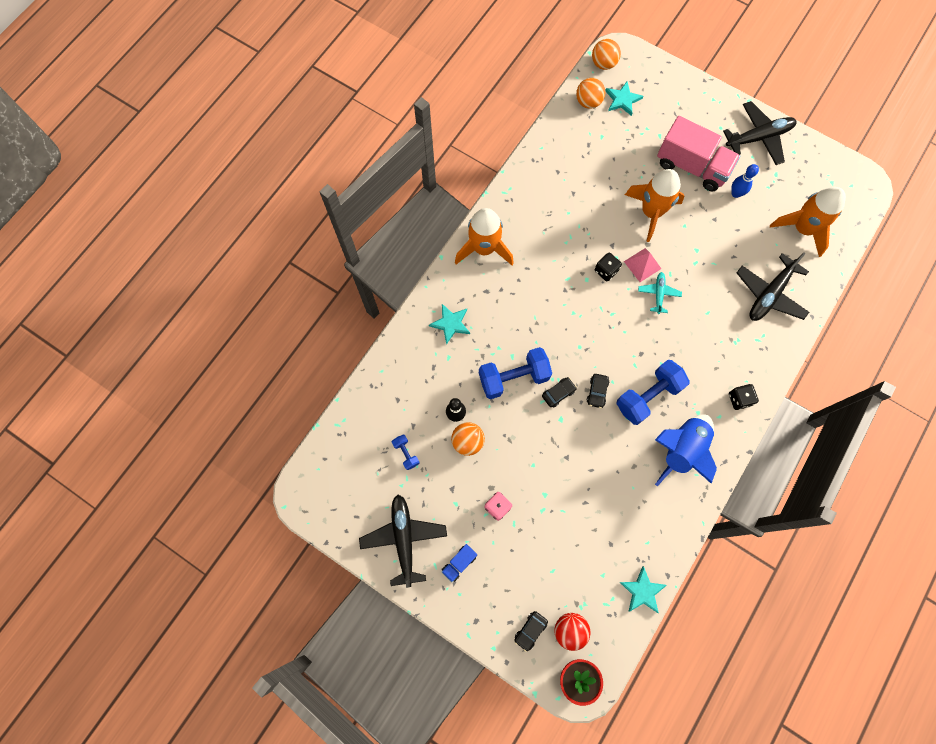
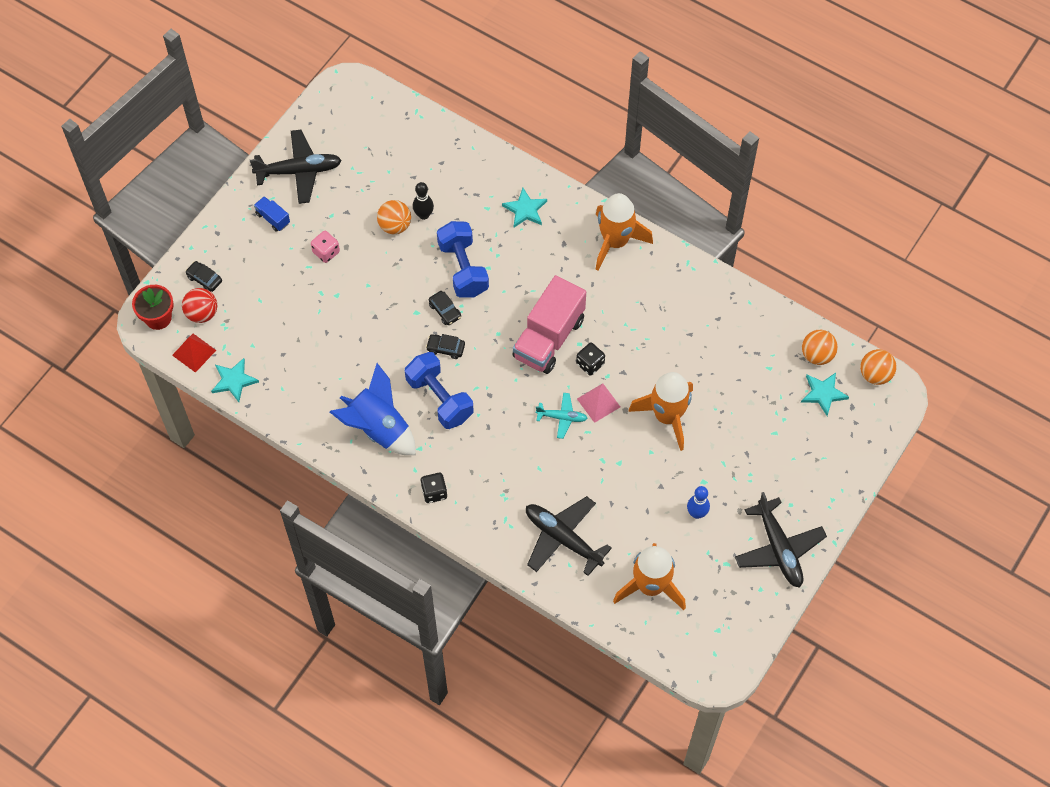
camera: 90 degrees right, 10 degrees down
(406, 453) = (384, 171): blue dumbbell -> none
(614, 635) = (194, 352): none -> red pyramid
(692, 166) = (732, 466): pink truck -> pink truck (549, 338)

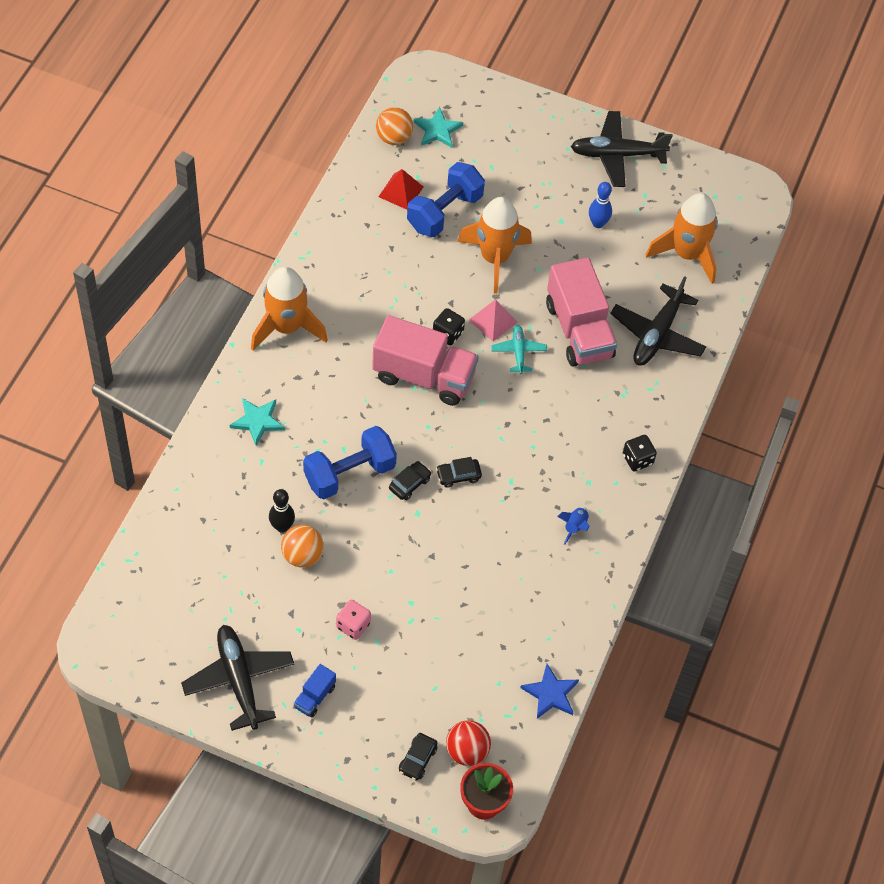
camera: 105 degrees left, 5 degrees down
(194, 352) = (523, 748): red pyramid -> red pyramid (401, 191)
(234, 381) = (550, 693): turquoise star -> blue star
(378, 428) = (575, 527): blue rocket -> blue rocket, size x0.41
(439, 398) = (523, 472): blue dumbbell -> blue dumbbell (444, 212)
(445, 348) = (458, 475): black car -> black car turned 75 degrees clockwise
(577, 472) = (579, 330): none -> pink truck
(778, 548) = (617, 155): black plane -> black plane turned 150 degrees counterclockwise
(875, 374) = (406, 90): orange ball -> none

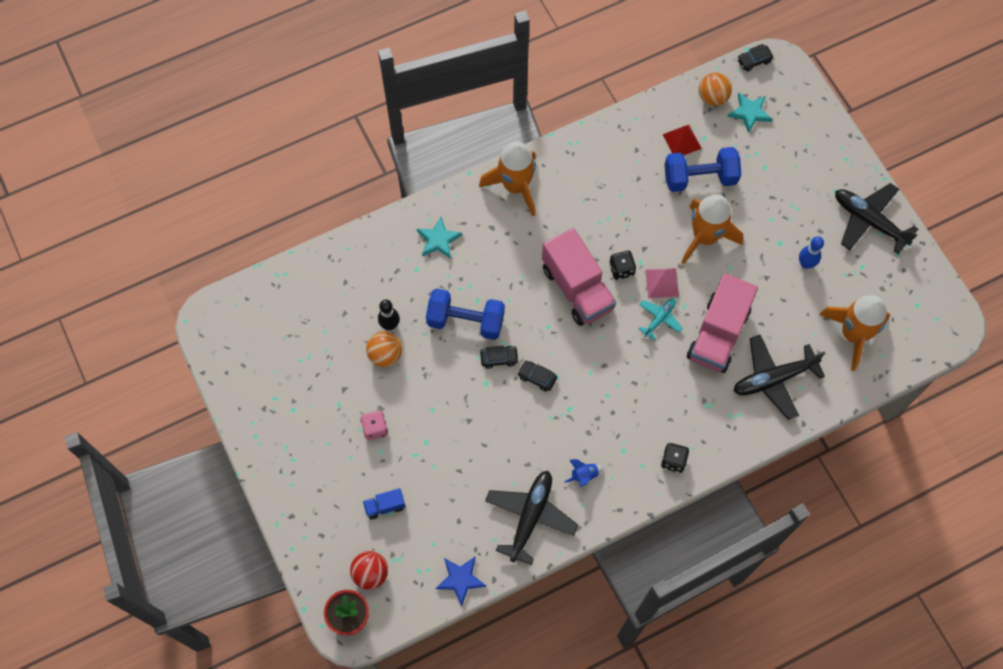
camera: 45 degrees right, 10 degrees up
(239, 680) = (272, 408): black plane -> black plane (530, 516)
(315, 697) = (308, 457): blue truck -> blue truck (385, 506)
(417, 759) = (334, 553): black car -> black car (754, 60)

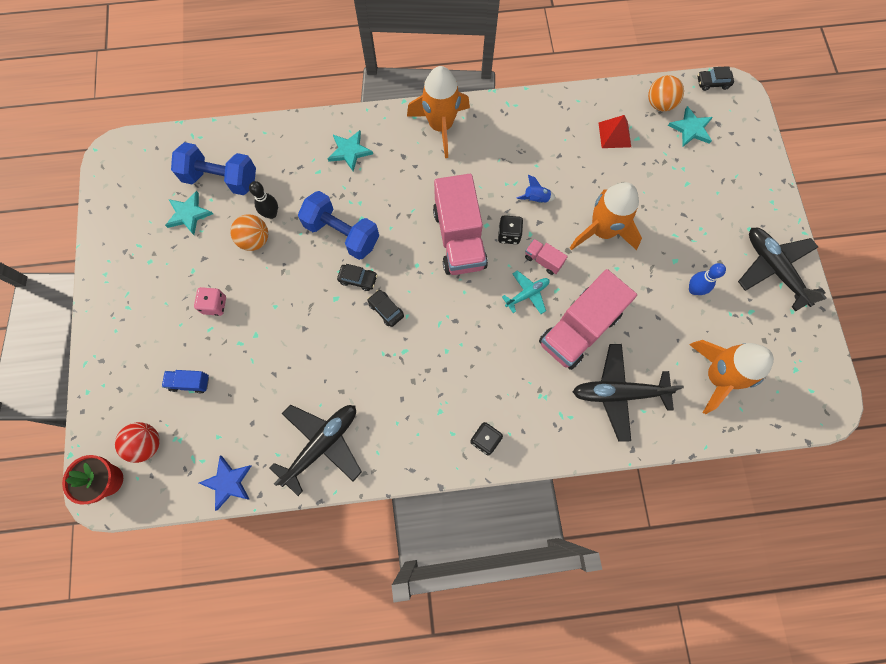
camera: 20 degrees right, 5 degrees up
(310, 352) = (189, 214): none -> turquoise star
(584, 475) = (391, 422): blue rocket -> blue rocket (536, 199)
(662, 283) = (543, 260): pink pyramid -> pink truck
(699, 178) = (618, 174): blue dumbbell -> blue dumbbell (221, 179)

